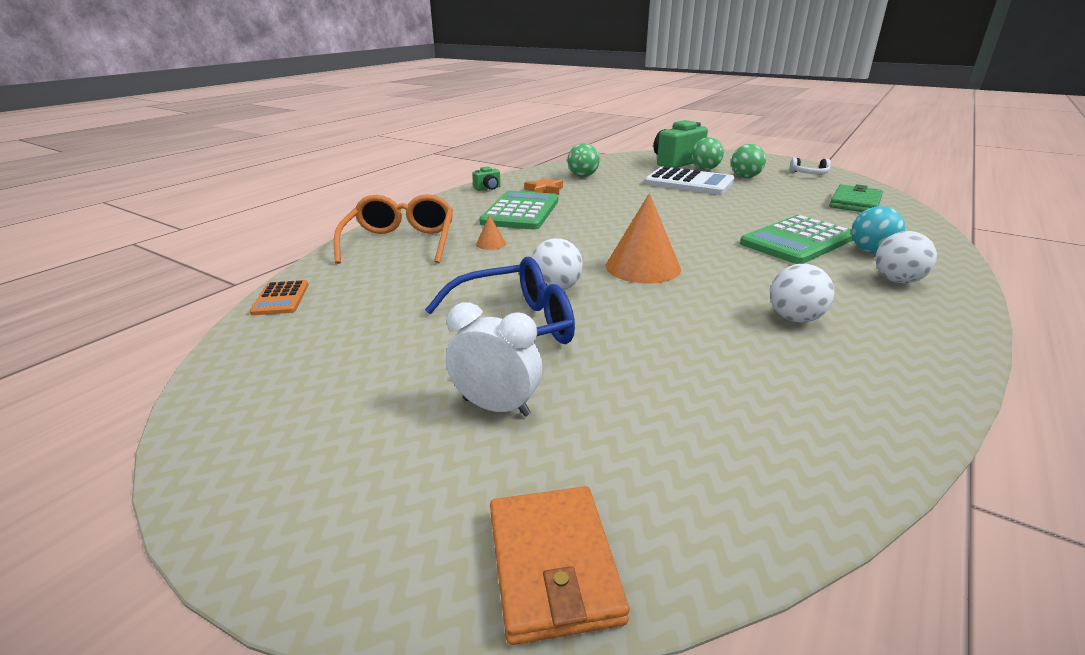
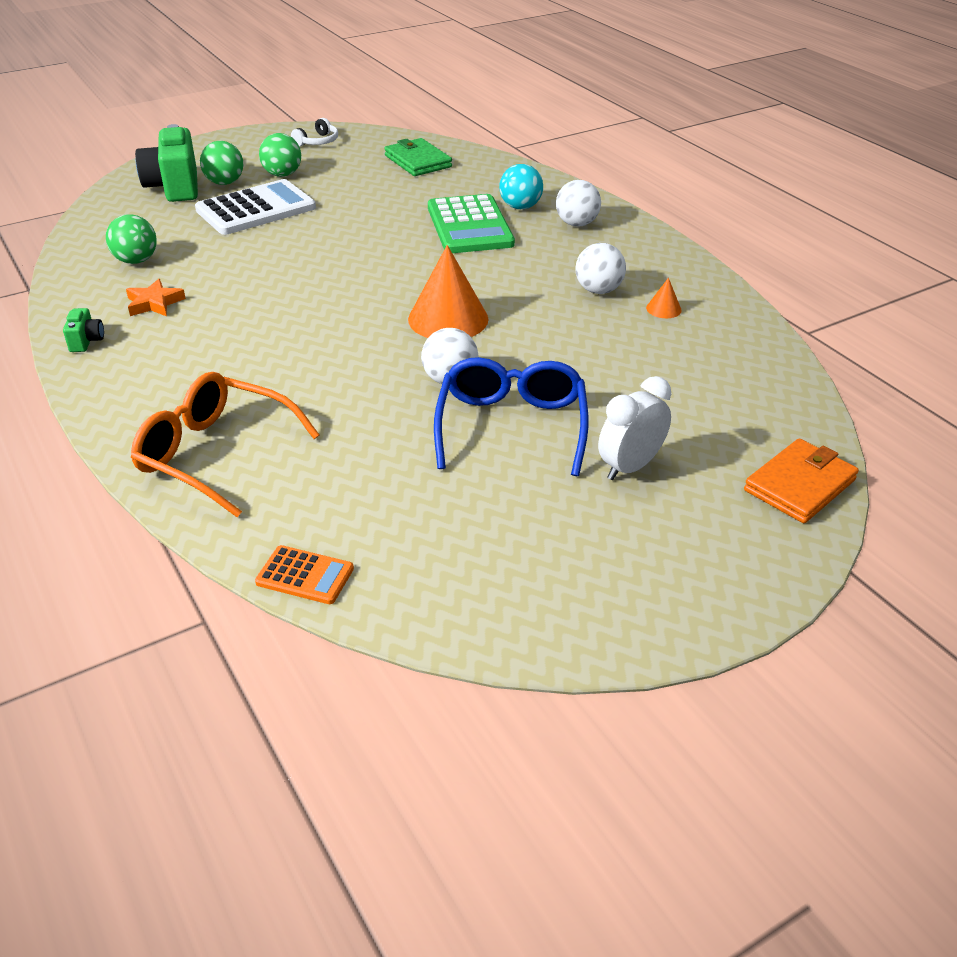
camera: 65 degrees left, 10 degrees up
(491, 244) = (294, 389): orange cone -> orange cone (663, 309)
(521, 212) = (213, 341): green calculator -> none
(553, 565) = (799, 485): orange wallet -> orange wallet turned 60 degrees counterclockwise

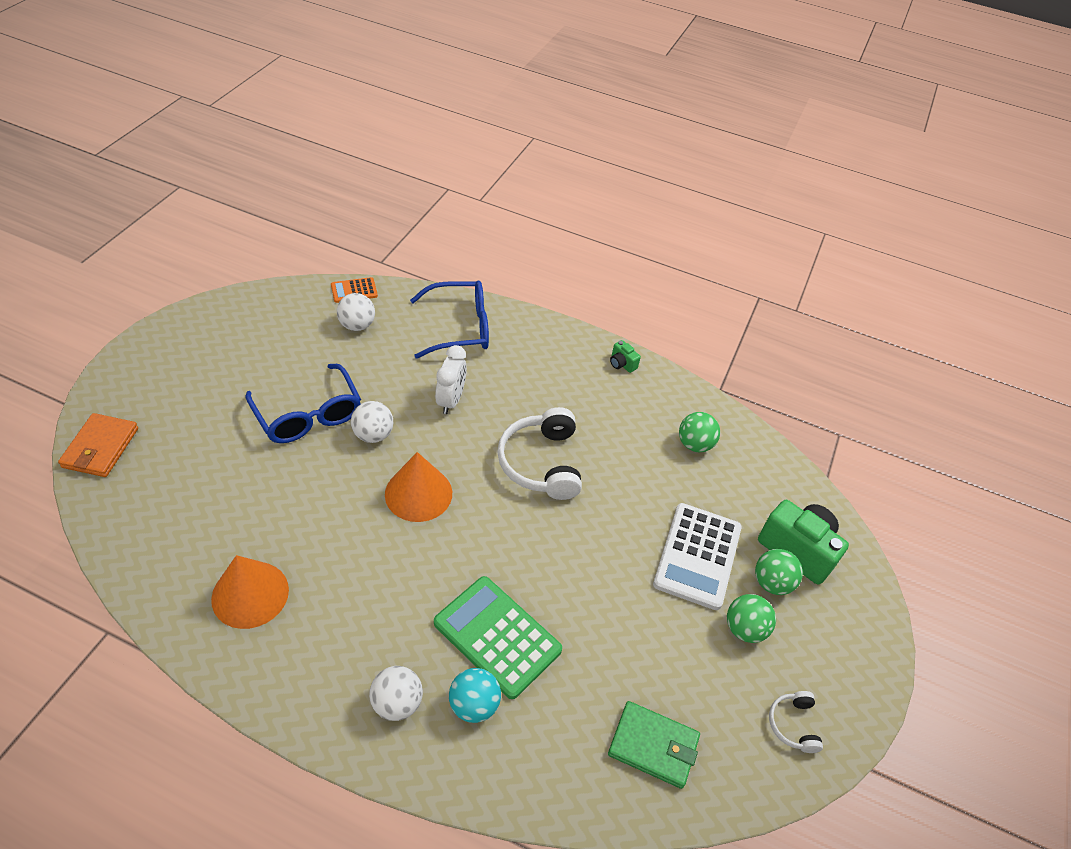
camera: 140 degrees right, 10 degrees up
(154, 303) = (627, 411): orange star -> none
(214, 454) = (460, 328): orange glasses -> blue glasses
(300, 298) = (541, 463): none -> white headphones
(598, 290) = (319, 592): white ball -> white ball (357, 325)
(630, 467) = (217, 416): white clock -> white clock (451, 400)
(663, 309) = (250, 594): orange cone -> orange cone, size x2.25

